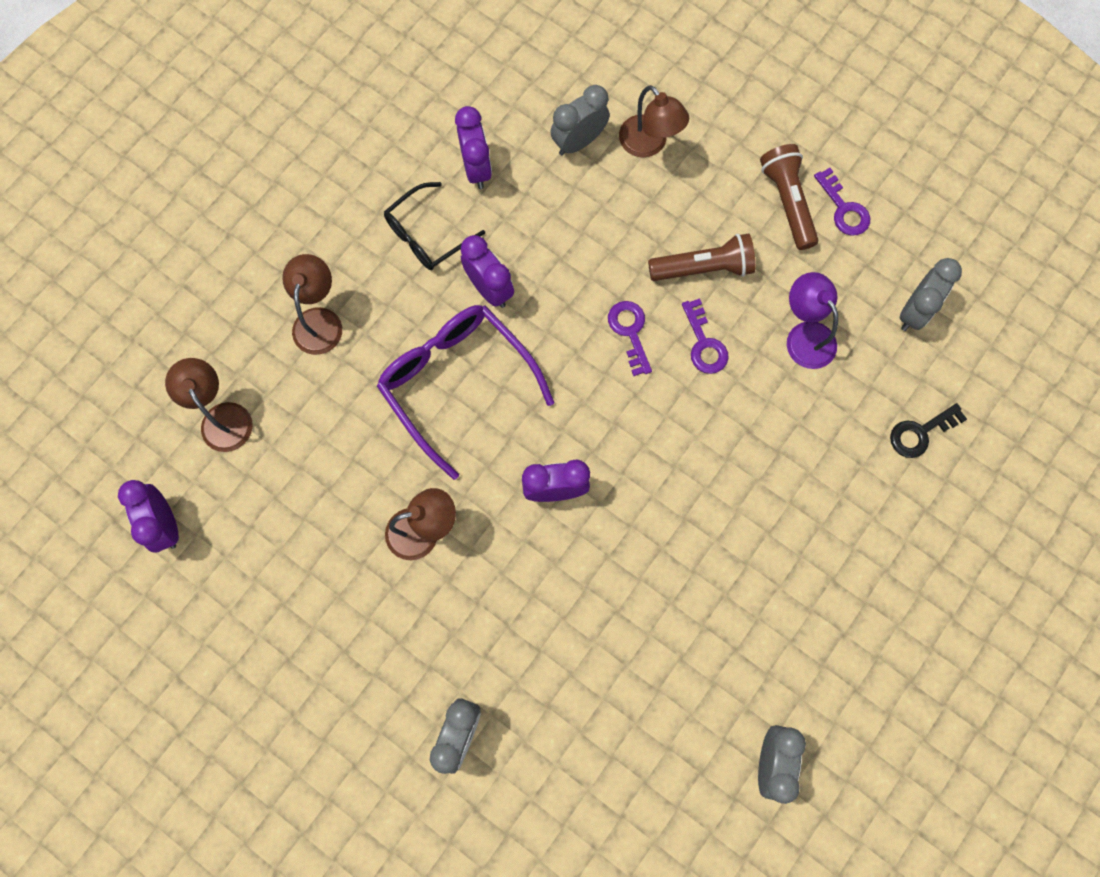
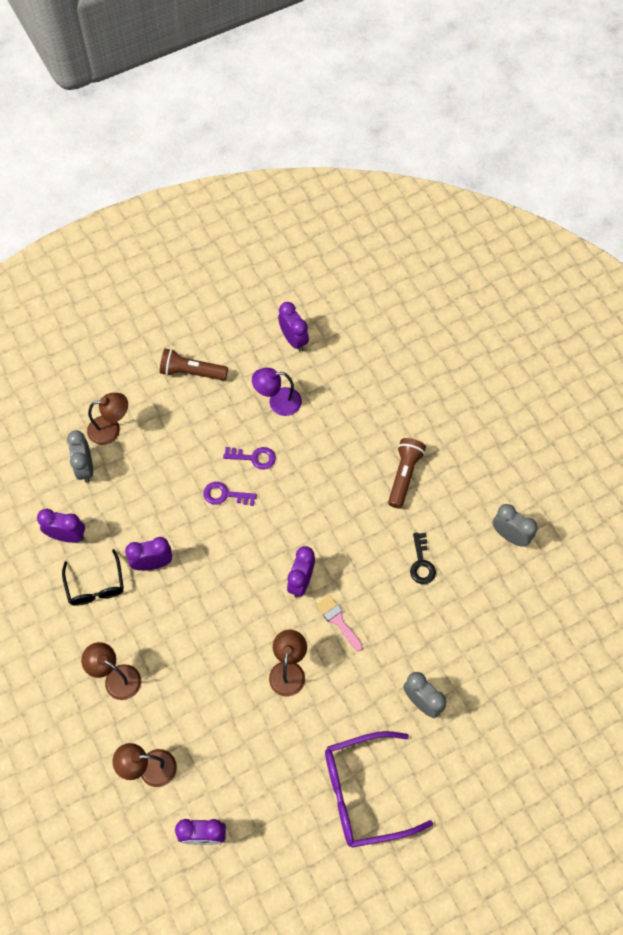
camera: 65 degrees left, 10 degrees down
(455, 381) = (203, 610): purple glasses -> purple glasses (363, 793)
(523, 565) = (338, 620): none -> pink brush
(703, 268) = (207, 436): brown flashlight -> brown flashlight (404, 475)
(843, 208) = (212, 345): purple key -> none
(914, 311) = (294, 340): grey clock -> purple clock
(921, 433) = (364, 371): black key -> black key (421, 563)

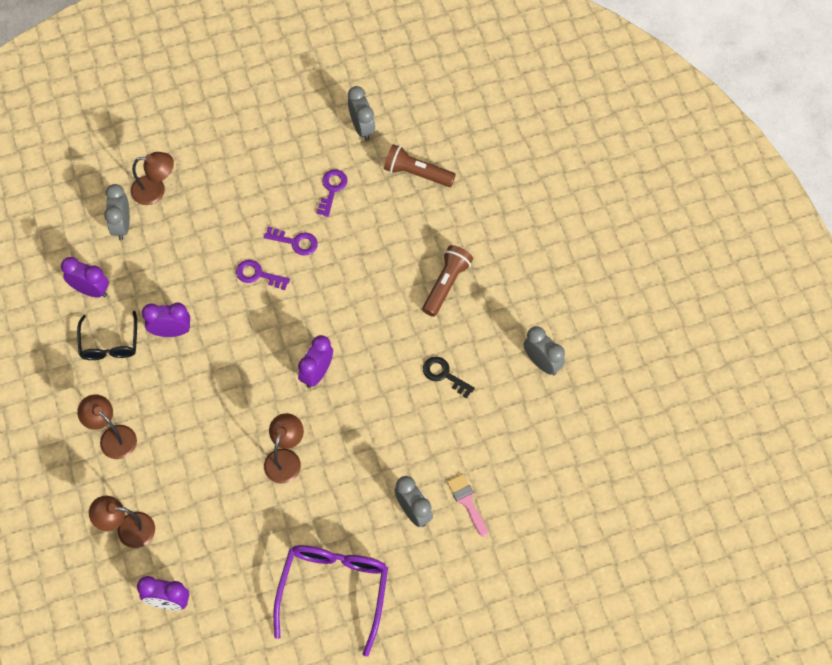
camera: 10 degrees right, 0 degrees up
(192, 372) = (249, 145): brown flashlight -> brown flashlight (417, 173)
(278, 402) = (332, 189): purple lamp -> purple key
(294, 340) = (362, 128): purple clock -> grey clock
(338, 620) = (346, 418): pink brush -> pink brush (467, 502)
(363, 793) = (334, 589): purple glasses -> purple glasses turned 105 degrees clockwise
(421, 563) = (444, 375): black key -> black key turned 120 degrees clockwise

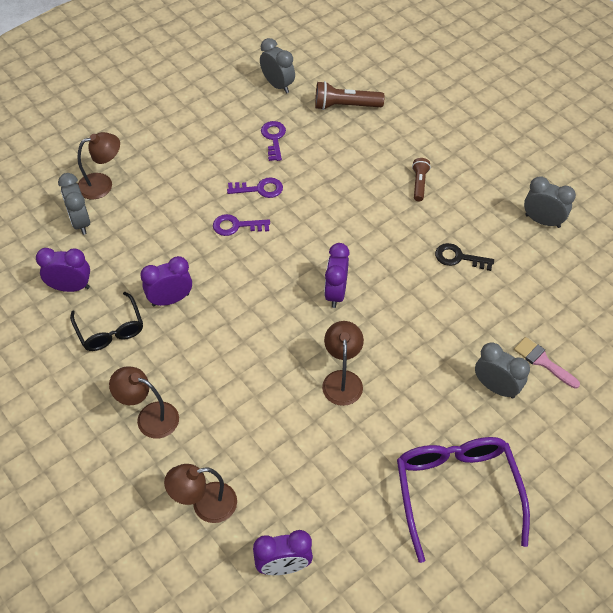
camera: 20 degrees left, 10 degrees down
(446, 284) = (419, 184): brown flashlight -> brown flashlight, size x0.62

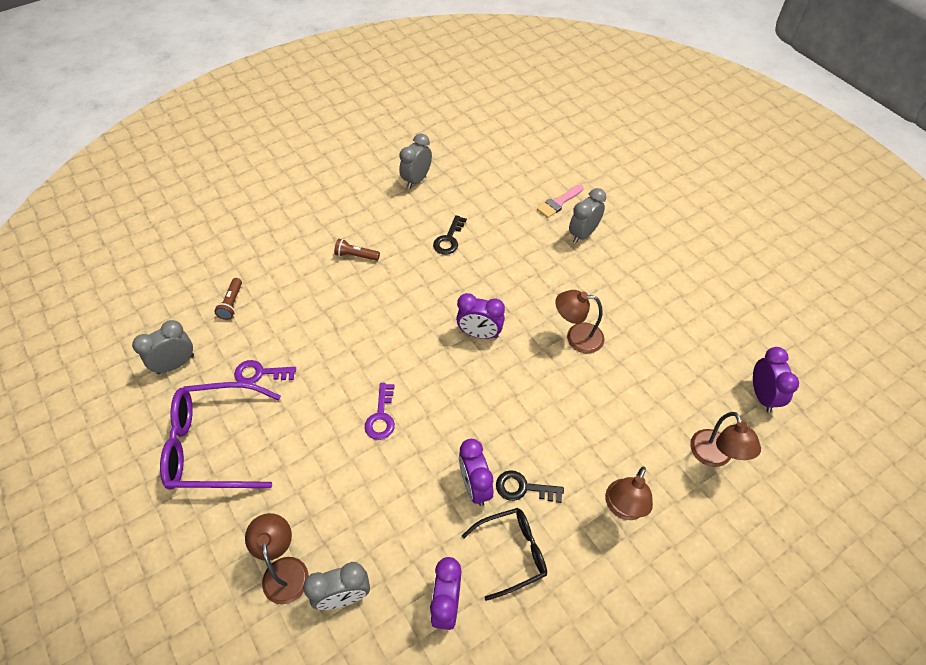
camera: 85 degrees left, 0 degrees up
(169, 336) = (523, 488): none -> black key
(259, 189) = (332, 391): purple key -> none
(345, 106) = (232, 303): brown flashlight -> brown flashlight, size x0.62
(456, 490) = (677, 271): purple glasses -> purple glasses (212, 444)

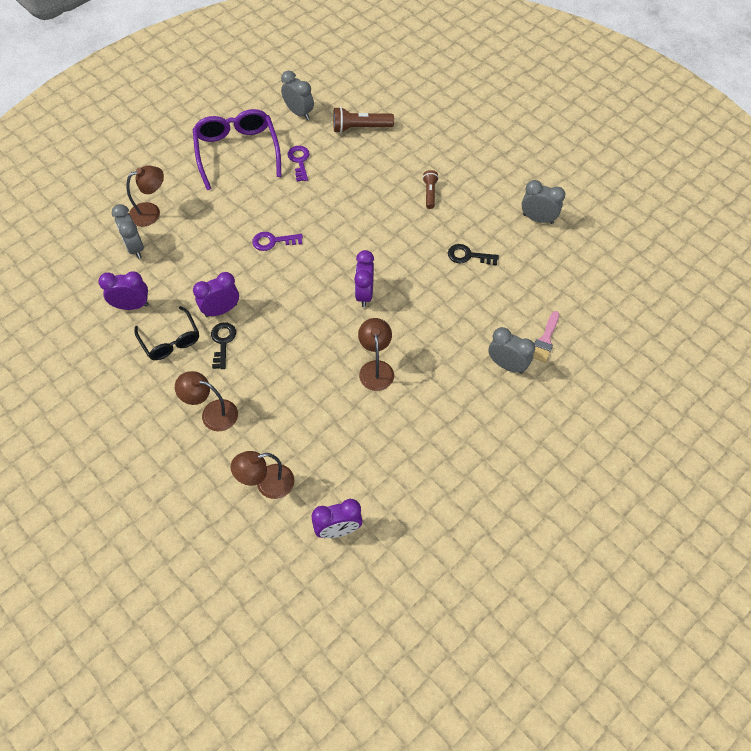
camera: 80 degrees right, 5 degrees up
(232, 303) = (360, 128): brown flashlight -> brown flashlight, size x1.61
(558, 203) = (545, 340): pink brush -> pink brush turned 105 degrees counterclockwise

